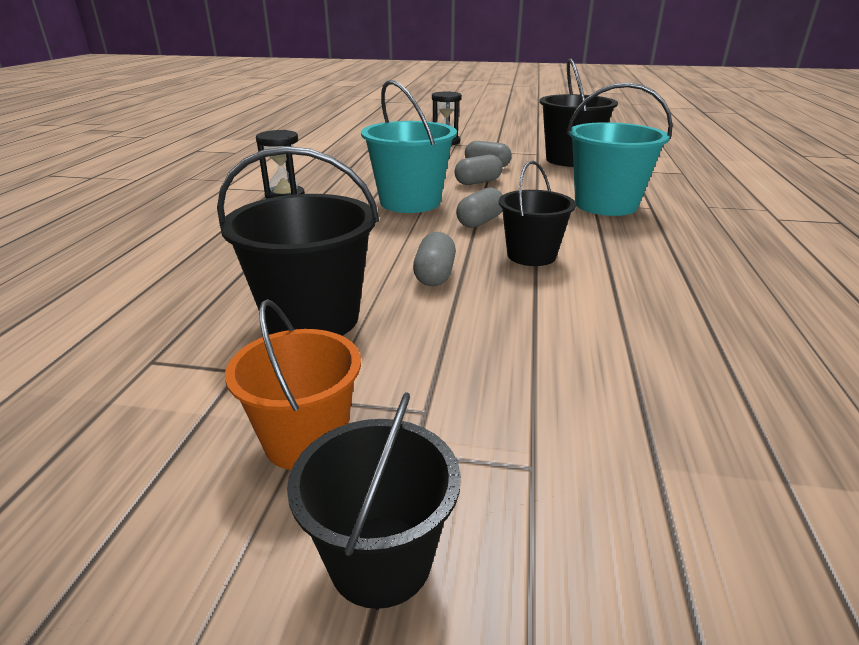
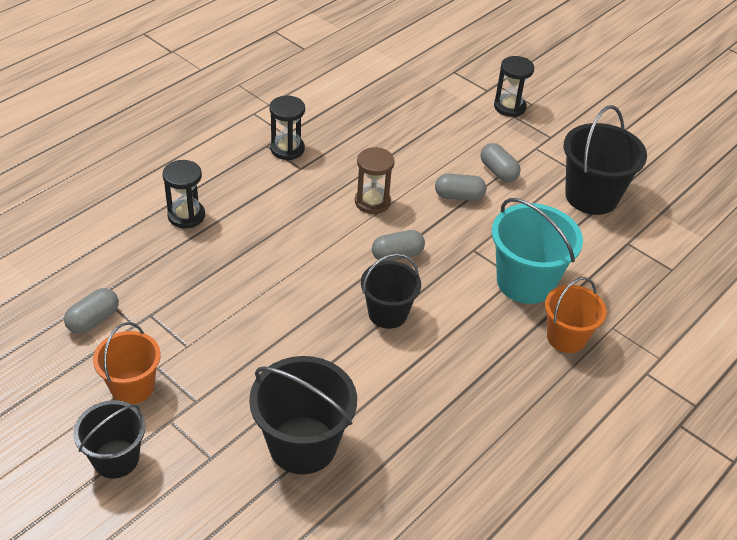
camera: 30 degrees right, 15 degrees up
(217, 261) = (186, 216): none -> black hourglass
(312, 319) = (198, 303): black bucket -> black bucket (302, 445)
(410, 202) = (372, 202): turquoise bucket -> brown hourglass
(435, 275) = (302, 300): grey capsule -> grey capsule (93, 320)
(691, 220) = (566, 337): none -> orange bucket

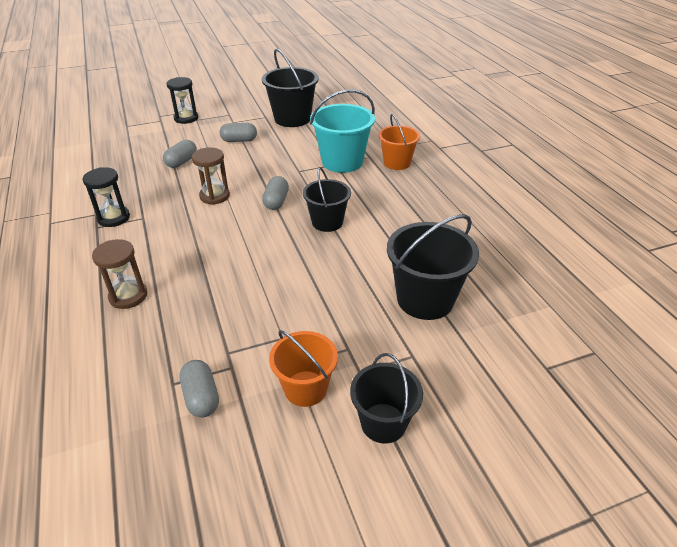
camera: 60 degrees left, 5 degrees down
(186, 216) = (128, 296): black hourglass -> brown hourglass
(459, 196) = (246, 161): grey capsule -> grey capsule (182, 162)

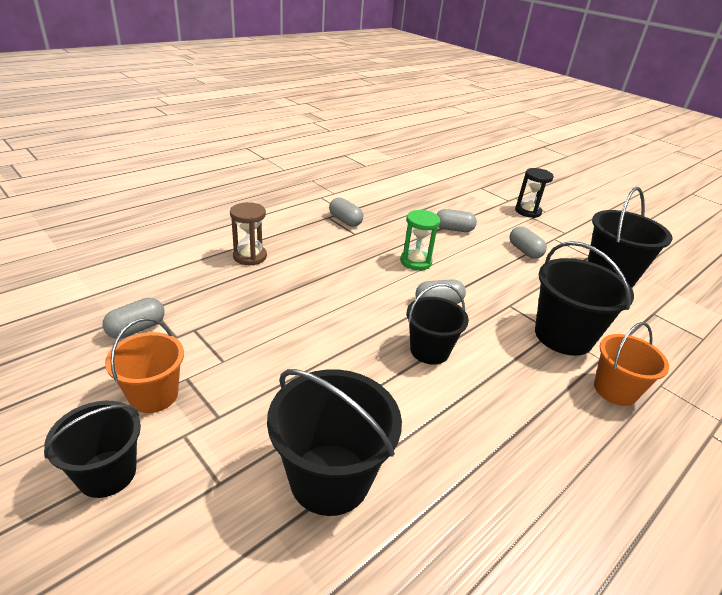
camera: 65 degrees right, 5 degrees down
(114, 218) = (345, 221): black hourglass -> grey capsule
(214, 196) = (415, 262): brown hourglass -> green hourglass
(342, 162) = (563, 336): turquoise bucket -> black bucket

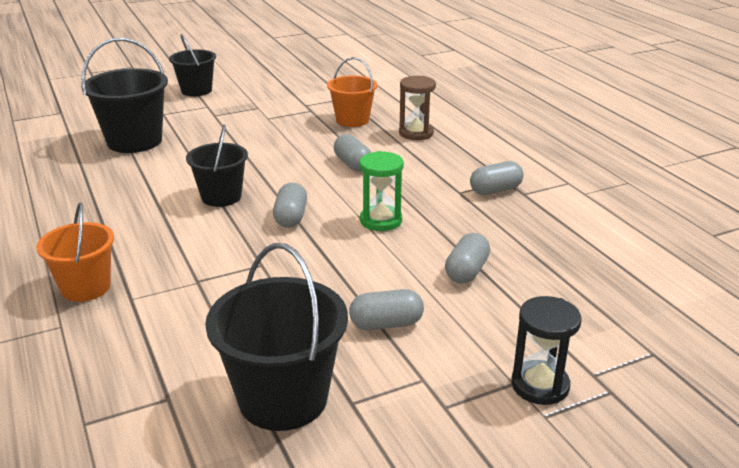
camera: 110 degrees right, 5 degrees down
(136, 329) = (322, 94): grey capsule -> grey capsule (352, 164)
(153, 395) = (248, 99): orange bucket -> orange bucket (352, 120)
(563, 336) = (184, 285): black bucket -> none

